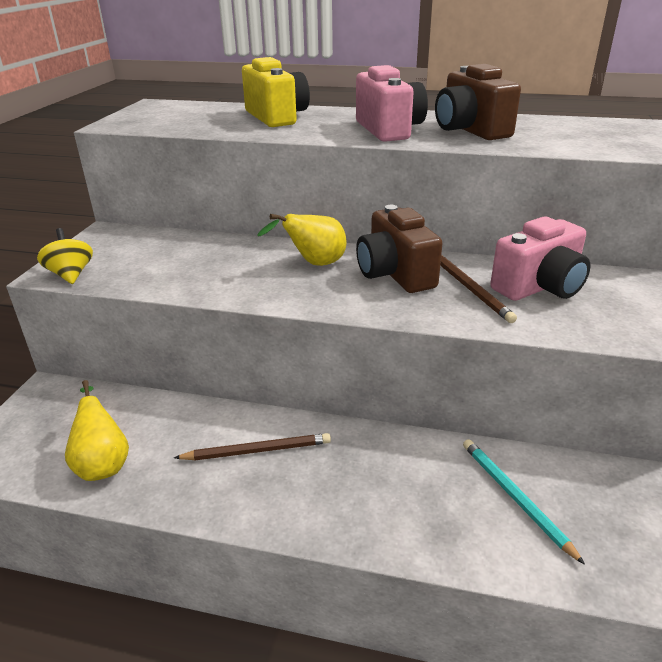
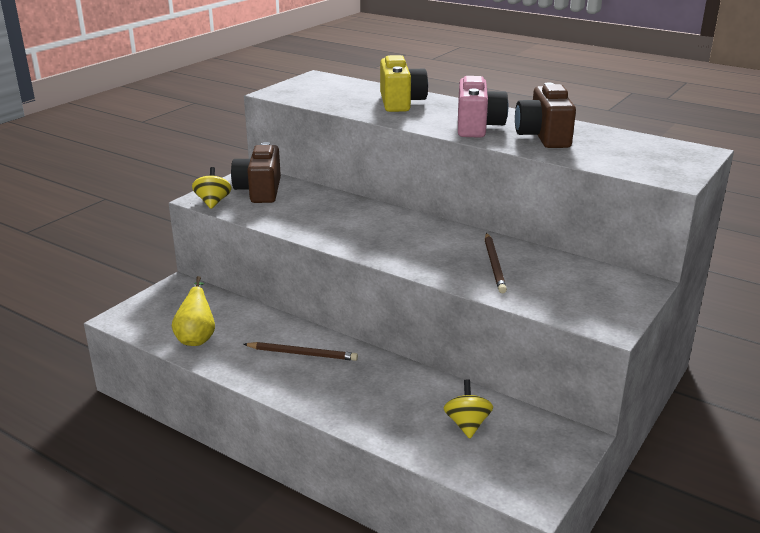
camera: 20 degrees right, 5 degrees down
(314, 264) = (389, 225): yellow pear -> none
(395, 274) = (445, 244): brown camera -> brown camera (259, 191)
(515, 498) = (467, 424): turquoise pencil -> yellow spinning top
(539, 287) = (551, 274): pink camera -> none

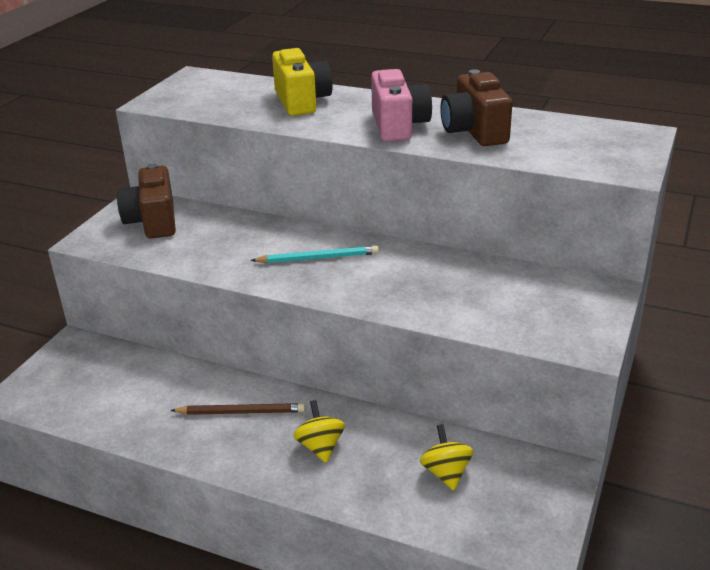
camera: 10 degrees left, 5 degrees up
(197, 337) = (113, 409): yellow pear -> none
(213, 202) = (102, 243): yellow spinning top -> yellow spinning top (320, 447)
(390, 232) = (318, 258): none -> turquoise pencil
(494, 265) = (444, 286): brown pencil -> none

